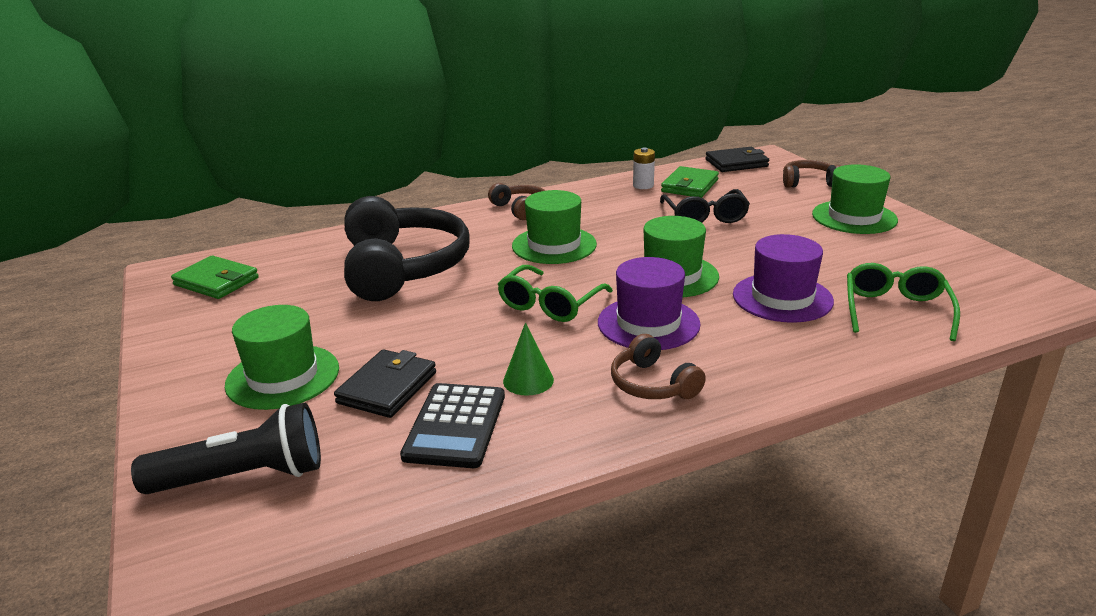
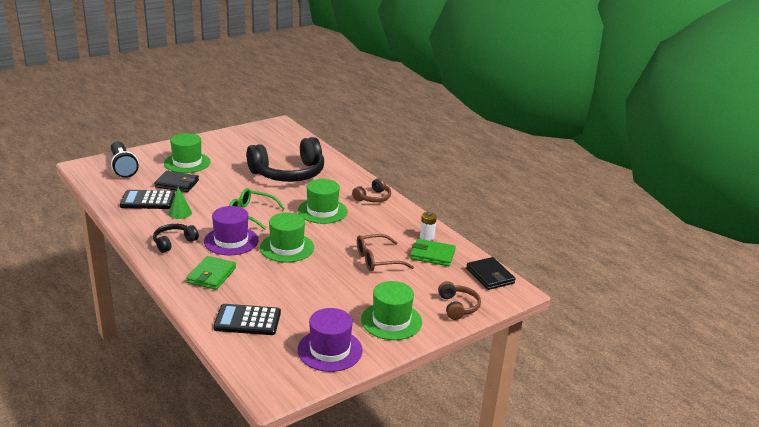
camera: 75 degrees right, 0 degrees up
(216, 281) = (269, 135): green wallet -> green wallet (211, 275)
(653, 384) = (174, 242): brown headphones -> black headphones
(705, 216) = (377, 260): black glasses -> brown glasses
(782, 298) = (261, 282): purple hat -> purple hat (330, 350)
(895, 310) = (247, 320): green glasses -> black calculator

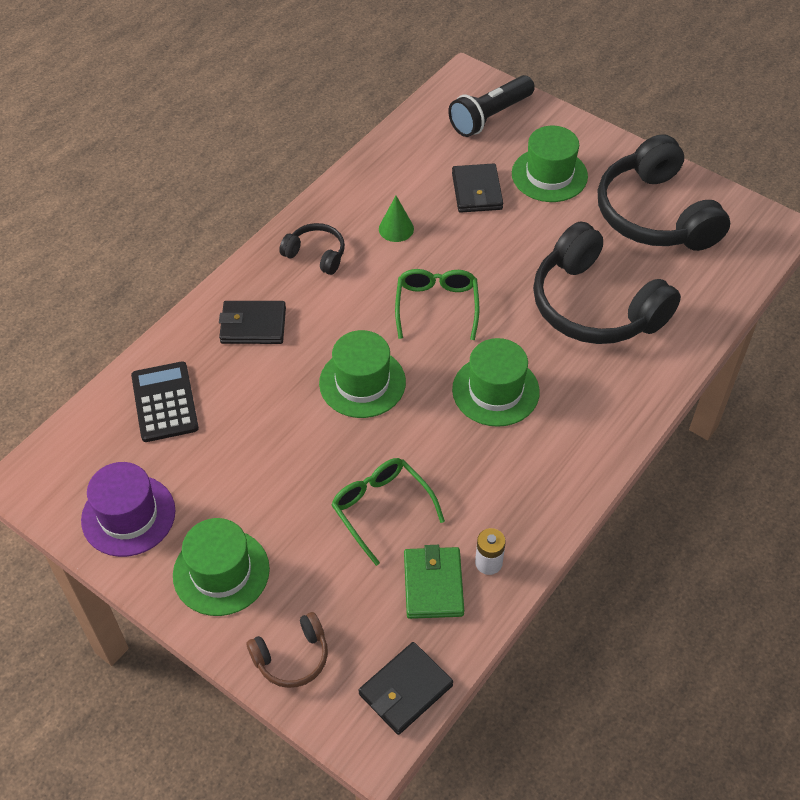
camera: 75 degrees right, 25 degrees up
(147, 200) = (411, 182): black calculator -> none
(211, 275) = (253, 325): green wallet -> black wallet
(231, 241) = (349, 312): purple hat -> none
(243, 145) = (655, 214): none -> black headphones
(373, 198) = (582, 447): brown headphones -> none
(377, 260) = (381, 509): brown glasses -> green glasses

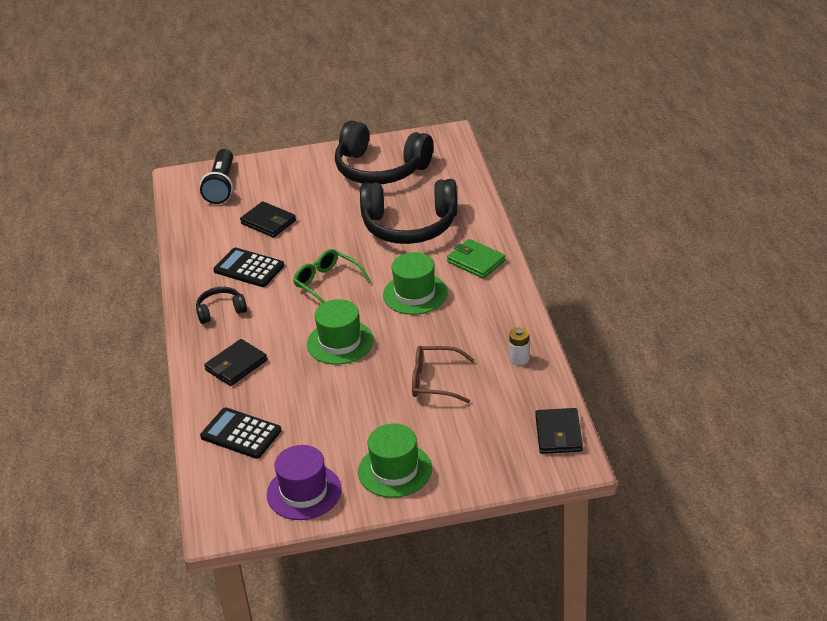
camera: 45 degrees left, 15 degrees down
(292, 657) = (486, 469): brown headphones -> none
(381, 509) = (434, 381): green glasses -> brown glasses
(396, 229) = (249, 268): green cone -> black calculator
(433, 585) = (508, 387): green wallet -> green wallet (476, 261)
(549, 175) = (297, 189): green hat -> none

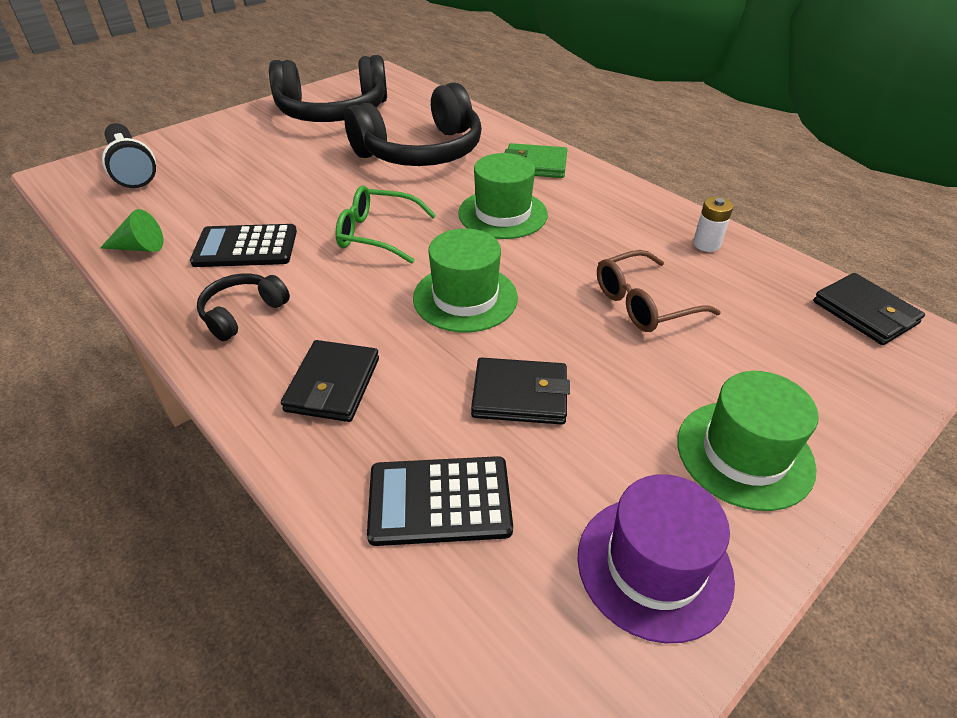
camera: 35 degrees left, 5 degrees up
(194, 250) = (139, 247): none -> green cone
(268, 222) = (232, 190): black wallet -> black wallet (520, 395)

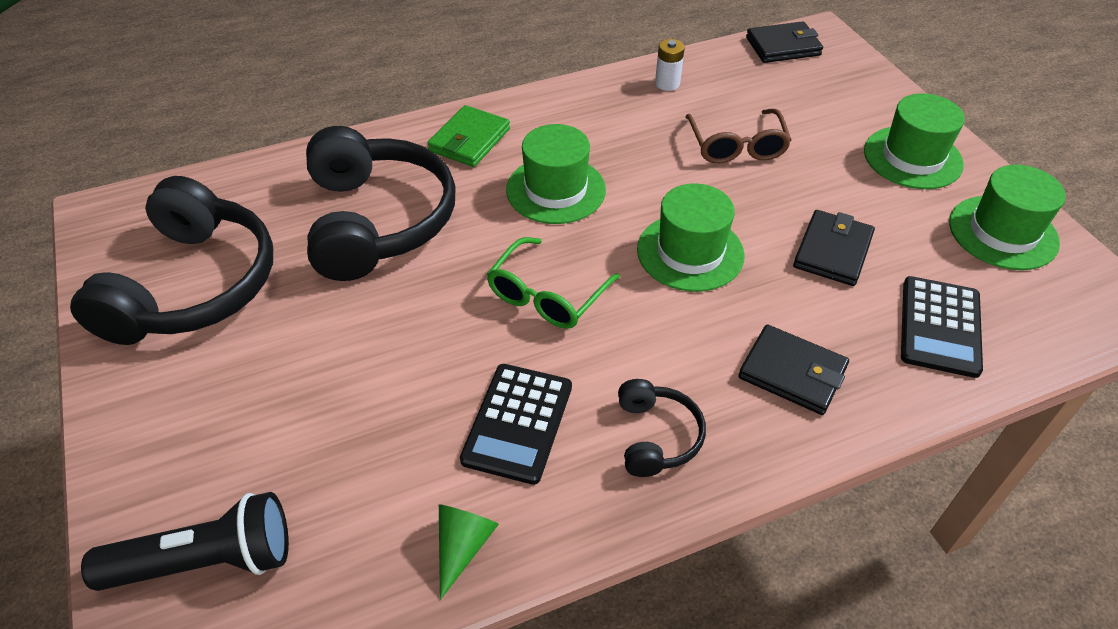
camera: 70 degrees left, 5 degrees up
(243, 313) = (656, 436): black headphones -> black headphones turned 150 degrees counterclockwise
(654, 566) = (1003, 232): purple hat -> green hat

